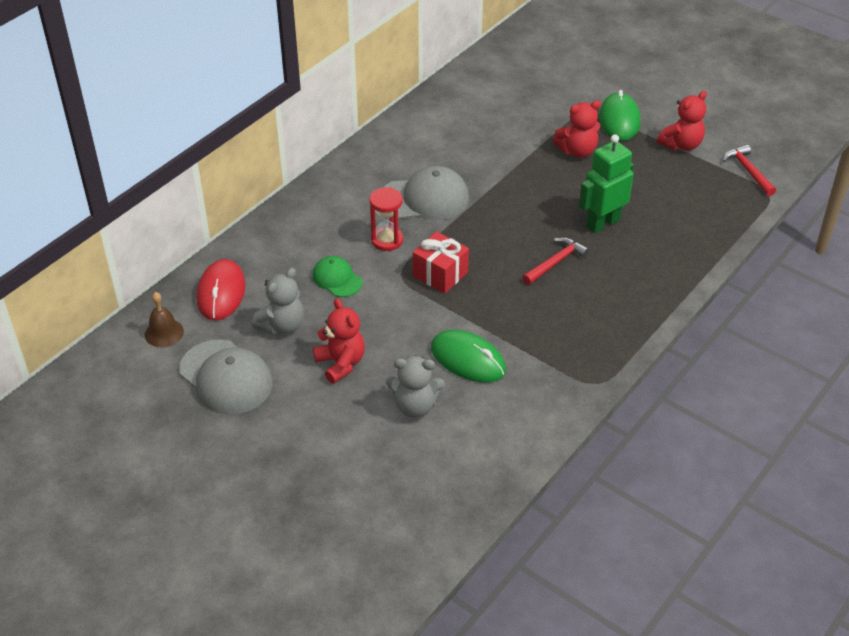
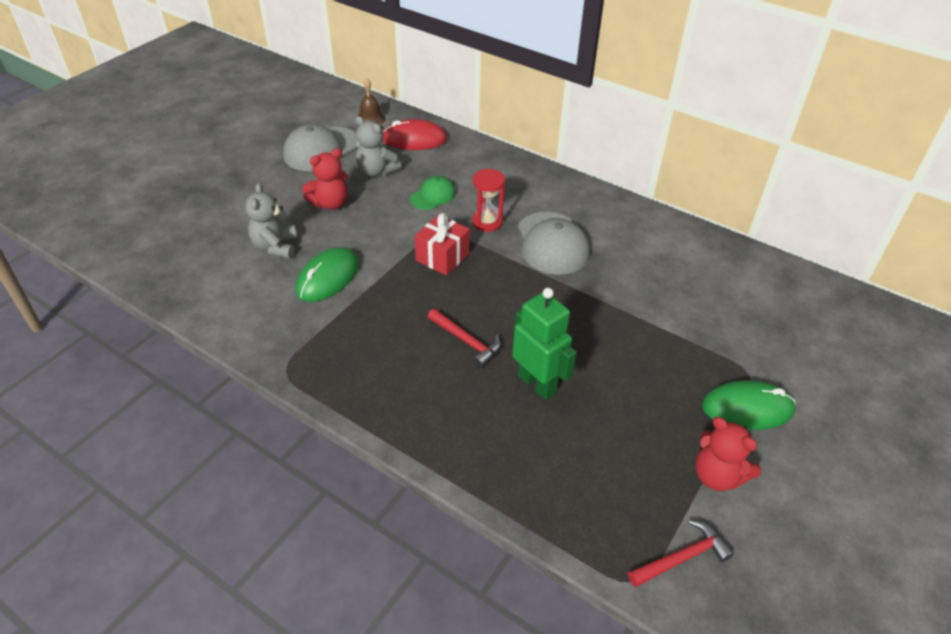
camera: 85 degrees right, 0 degrees up
(577, 151) = (667, 364): red teddy bear -> none

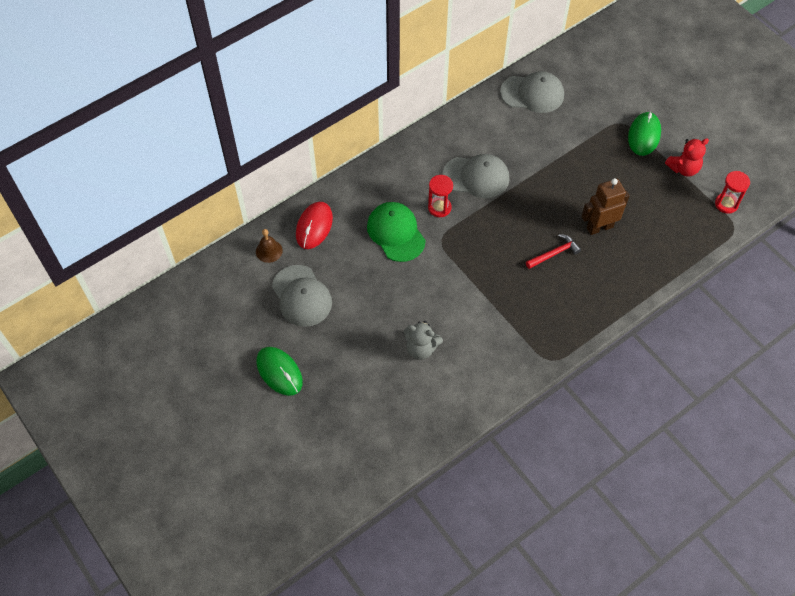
camera: 70 degrees left, 15 degrees up
(328, 277) = (467, 320): green mouse -> green mouse (279, 372)
(330, 203) = (380, 303): red teddy bear -> none
(376, 171) = (349, 263): grey teddy bear -> none
(433, 196) = (396, 233): green cap -> green cap, size x1.74
(442, 257) = (469, 245): red gift -> none
(537, 384) = (599, 227): green robot -> brown robot
(682, 558) = (726, 204): red hammer -> red hourglass
(726, 269) = (532, 94): none -> grey cap

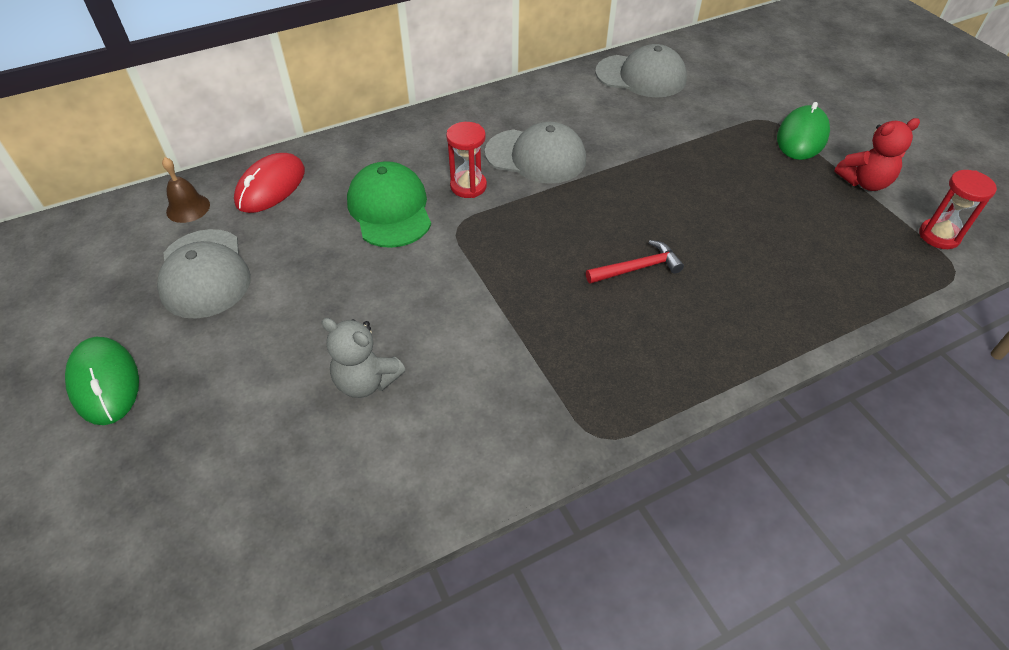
camera: 10 degrees right, 10 degrees down
(599, 227) = (719, 241): brown robot -> none

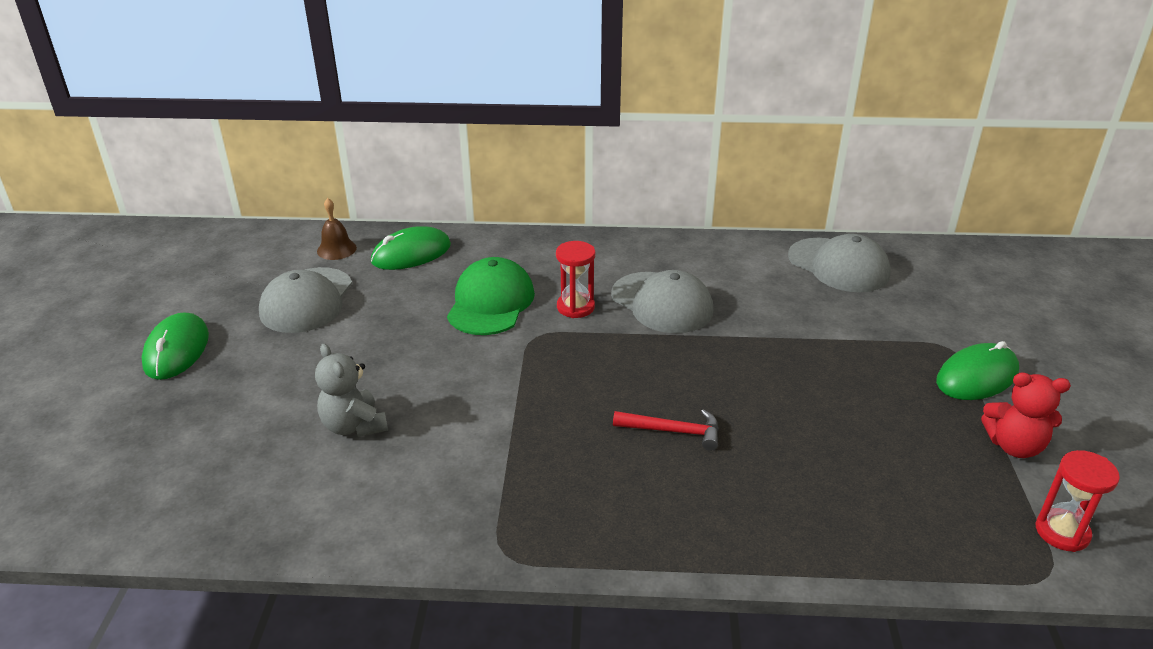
camera: 30 degrees right, 15 degrees down
(271, 186) = (411, 254): red mouse -> green mouse

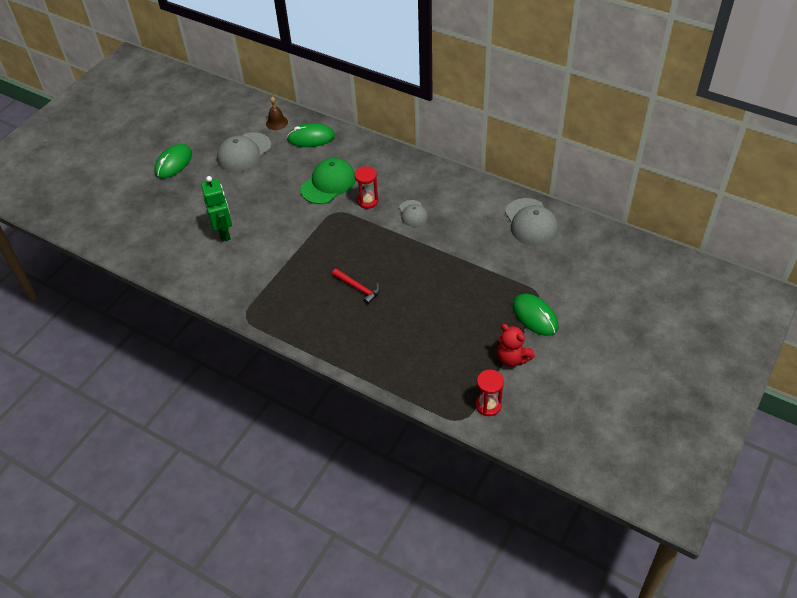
camera: 30 degrees right, 15 degrees up
(354, 426) = (224, 232): grey teddy bear -> green robot
(662, 303) = (413, 213): grey cap -> grey cap, size x0.58
(976, 377) = (535, 316): green mouse -> green mouse turned 60 degrees clockwise

